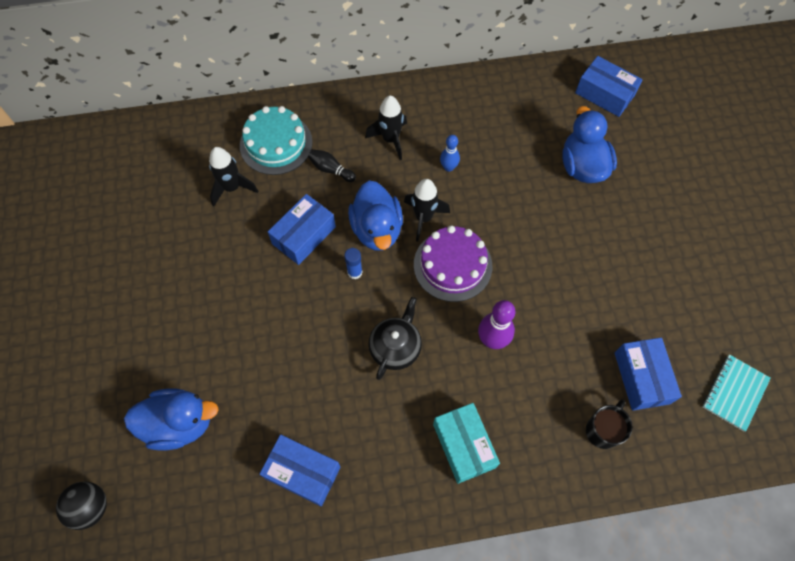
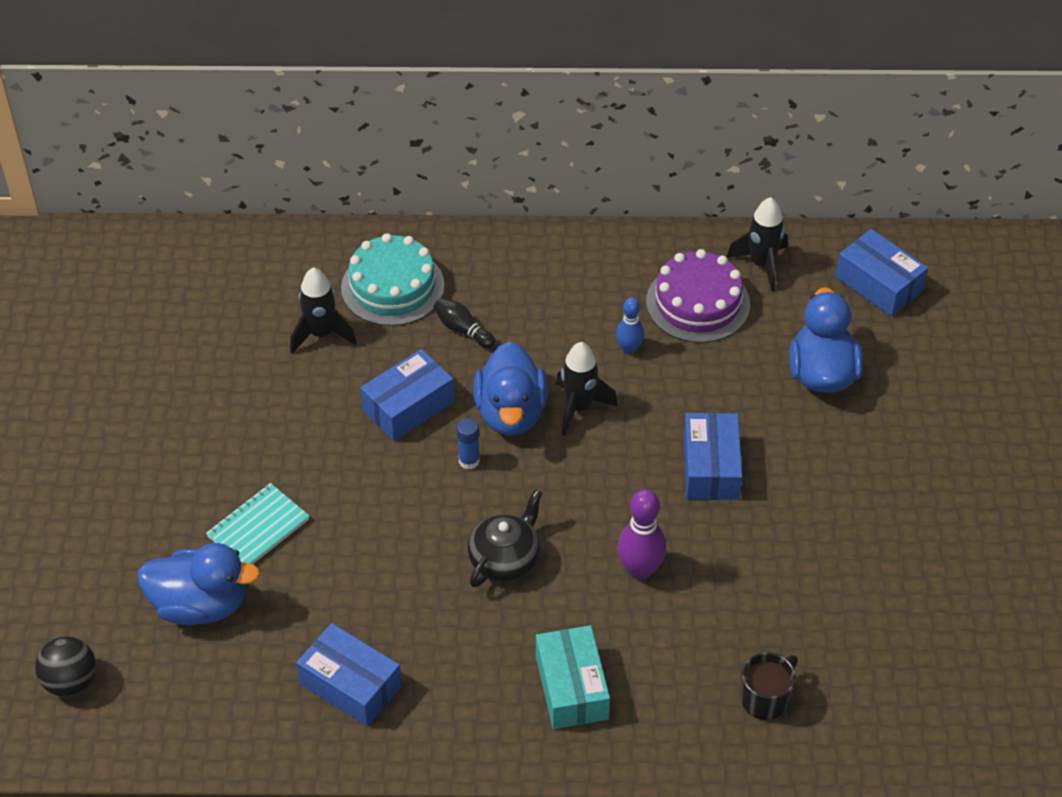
camera: 10 degrees right, 15 degrees down
(390, 139) = (554, 302): black rocket -> black rocket (761, 264)
(452, 265) = (606, 471): purple cake -> purple cake (698, 303)
(642, 378) = (836, 645): blue box -> blue box (711, 467)
(734, 393) = (962, 683): turquoise notebook -> turquoise notebook (258, 528)

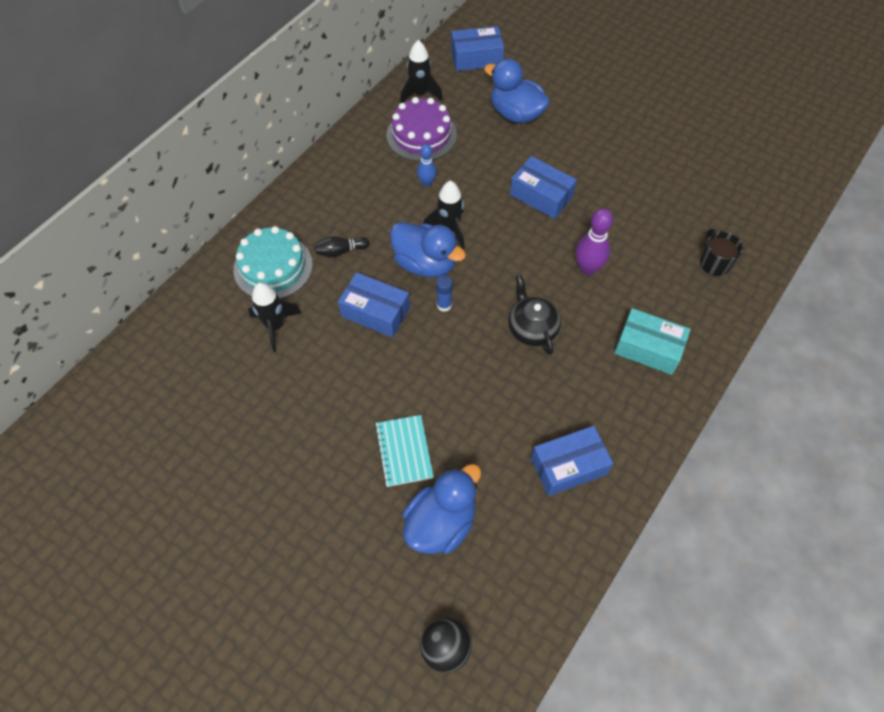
camera: 55 degrees left, 10 degrees up
(408, 406) = (375, 312): blue box -> blue box turned 60 degrees counterclockwise

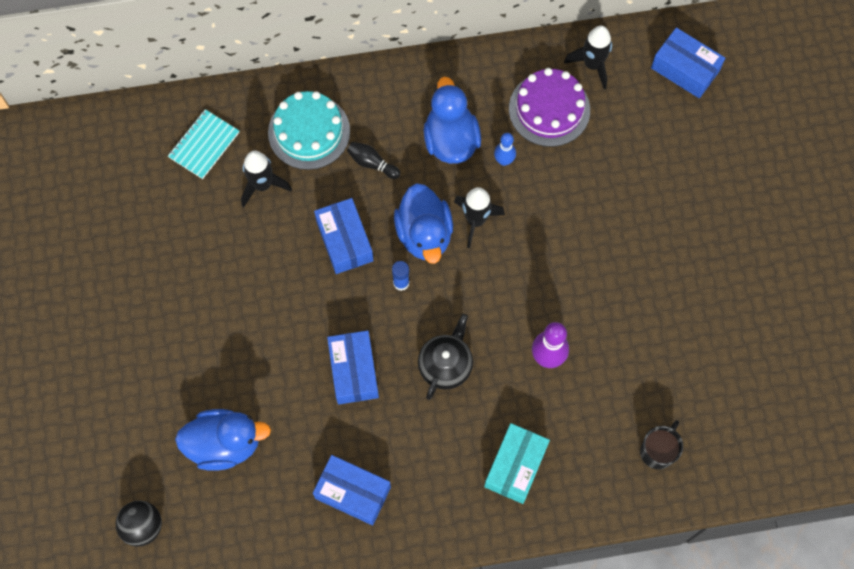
camera: 45 degrees right, 10 degrees up
(404, 451) = (253, 369): turquoise notebook -> turquoise notebook (204, 145)
(516, 114) = (654, 159): blue duck -> blue duck (450, 140)
(541, 196) = (585, 258): blue box -> blue box (354, 371)
(648, 348) = (515, 466): turquoise box -> turquoise box turned 45 degrees clockwise

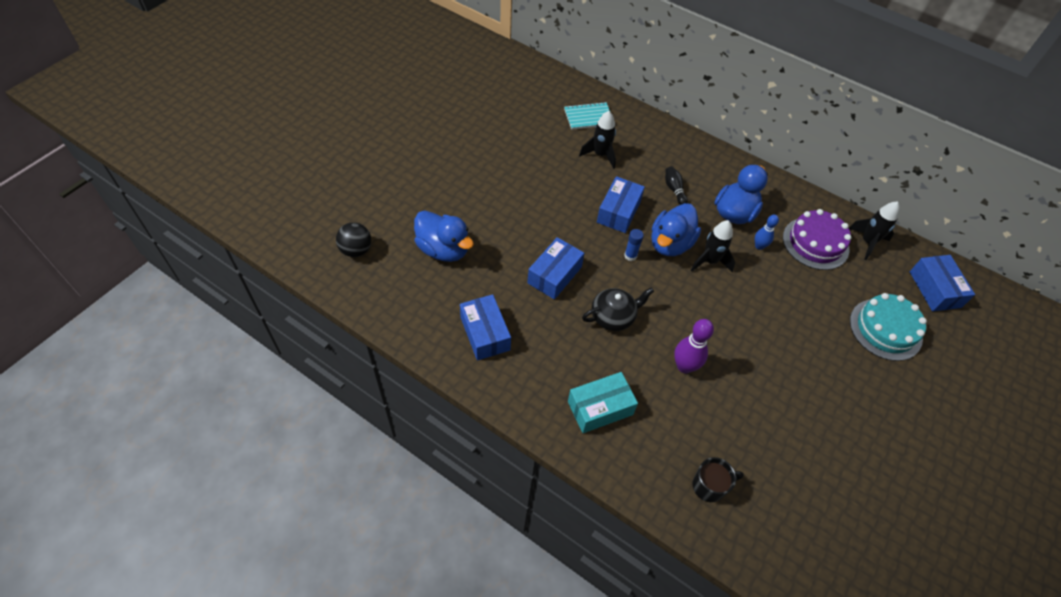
camera: 40 degrees right, 15 degrees down
(309, 132) = (652, 151): turquoise cake -> turquoise cake (885, 329)

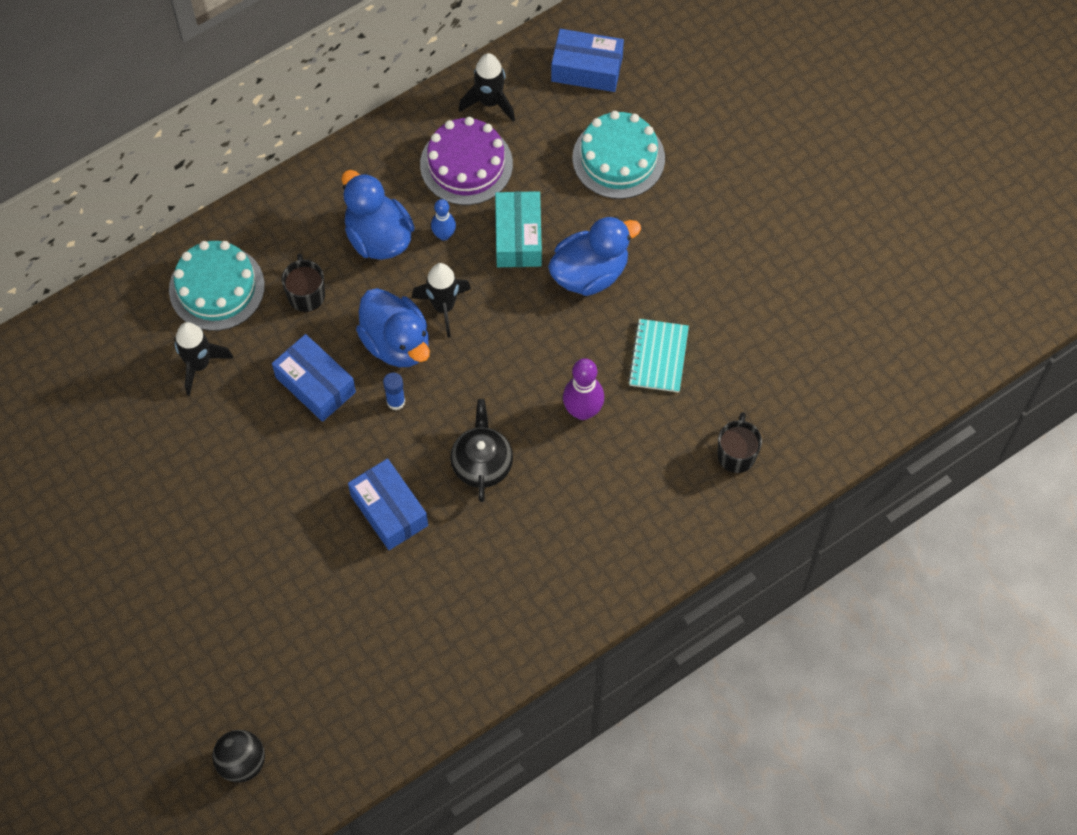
camera: 65 degrees left, 10 degrees up
(443, 249) = (288, 642): blue duck -> blue duck (590, 273)
(485, 333) = (447, 630): blue box -> none
(588, 117) = (114, 350): turquoise notebook -> turquoise notebook (658, 357)
(600, 408) = (601, 531): turquoise box -> turquoise box (518, 237)
(652, 148) = (216, 288): none -> turquoise cake
(674, 189) = (306, 294): black bowling pin -> black mug

